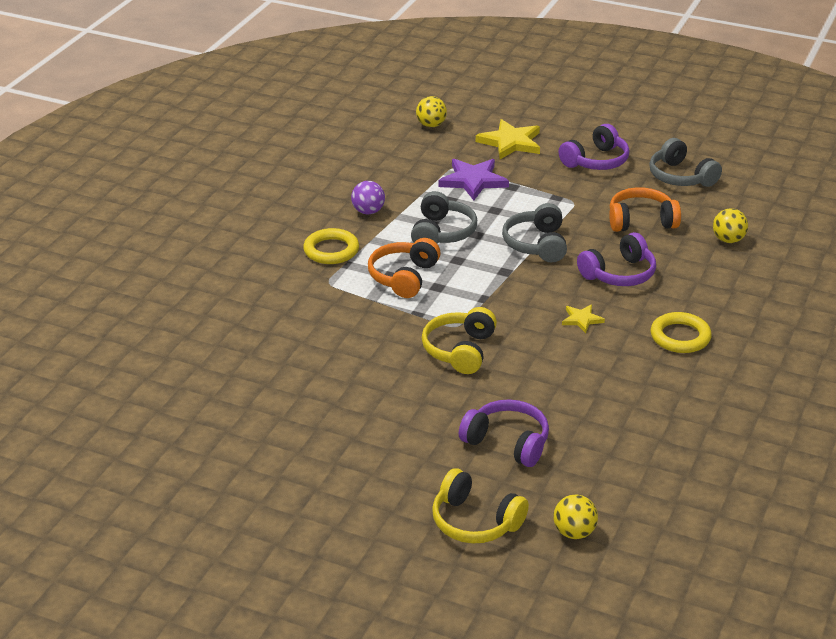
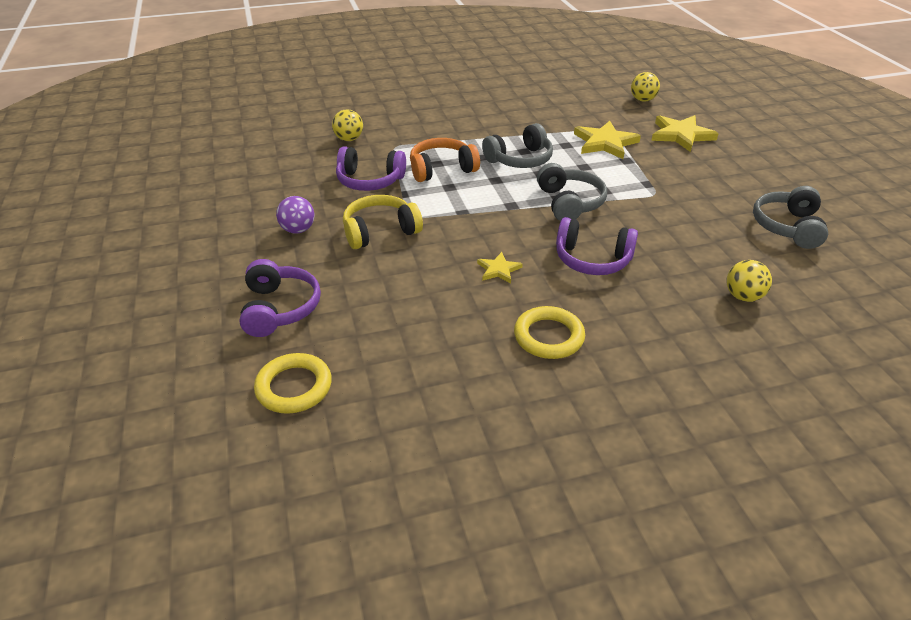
camera: 50 degrees right, 5 degrees up
(331, 250) = (434, 131): yellow ring -> yellow ring (294, 387)
(368, 211) = (500, 124): purple ball -> purple ball (298, 230)
(473, 181) = (605, 143): purple star -> yellow star
(475, 522) = (152, 340): yellow headphones -> none
(536, 244) = (569, 203): grey headphones -> grey headphones turned 120 degrees clockwise
(574, 532) = (177, 406): yellow ball -> yellow ball (349, 139)
(596, 161) = (729, 178): purple headphones -> purple headphones (370, 181)
(641, 221) = (687, 236): orange headphones -> none

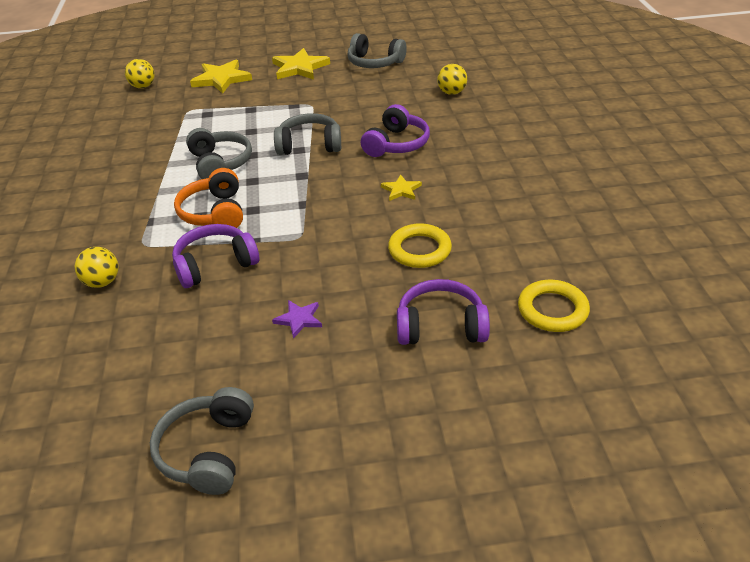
camera: 80 degrees left, 0 degrees up
(171, 210) = (207, 451): none -> grey headphones
(298, 230) = (299, 319): purple ball -> purple star
(370, 181) = (215, 264): purple headphones -> purple headphones turned 135 degrees counterclockwise
(380, 231) = (321, 257): yellow headphones -> none
(548, 336) = (490, 174): yellow ring -> yellow ring (419, 250)
(605, 143) = (214, 115): yellow star -> yellow star (299, 68)

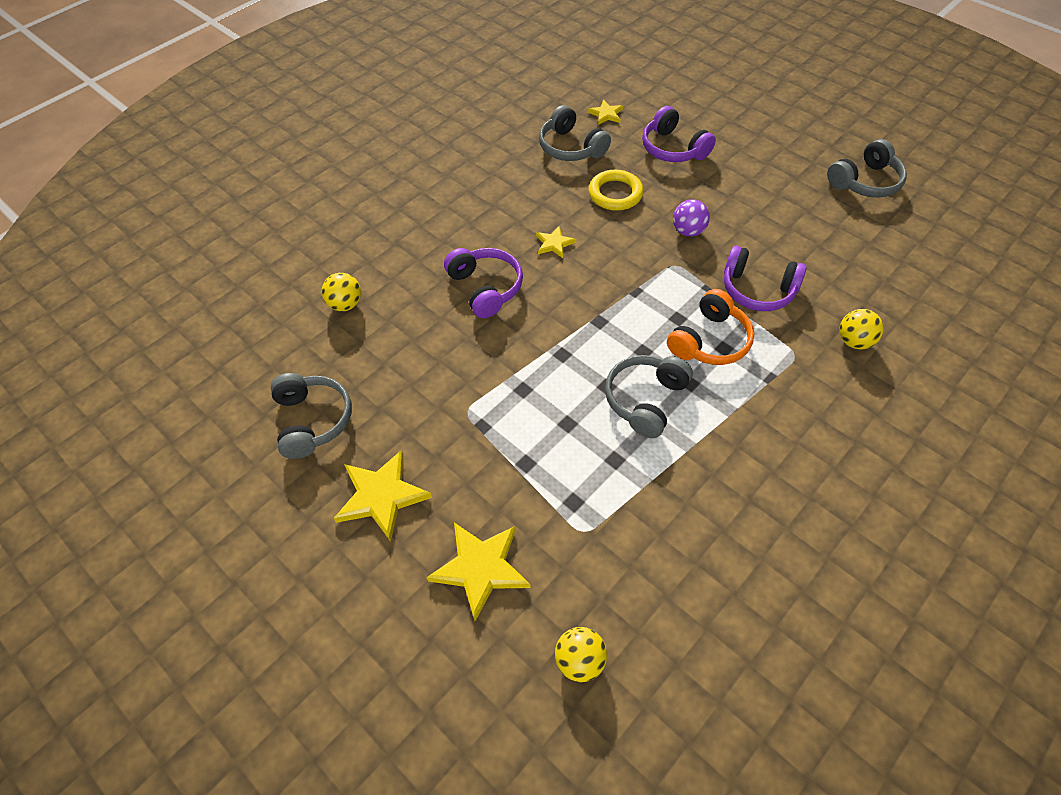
camera: 130 degrees left, 15 degrees up
(299, 319) = (745, 209): purple star -> none
(309, 145) = (547, 352): grey headphones -> grey headphones (571, 147)
(322, 266) = (688, 231): none -> purple ball
(396, 144) = (485, 288): purple headphones -> purple headphones turned 75 degrees clockwise
(552, 310) = (606, 114): yellow ring -> yellow star

